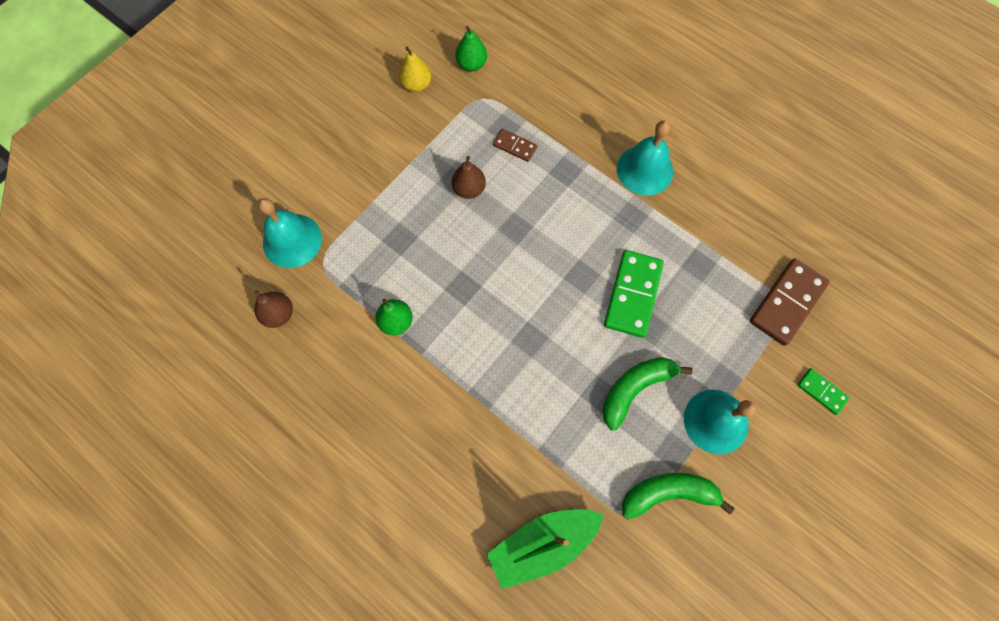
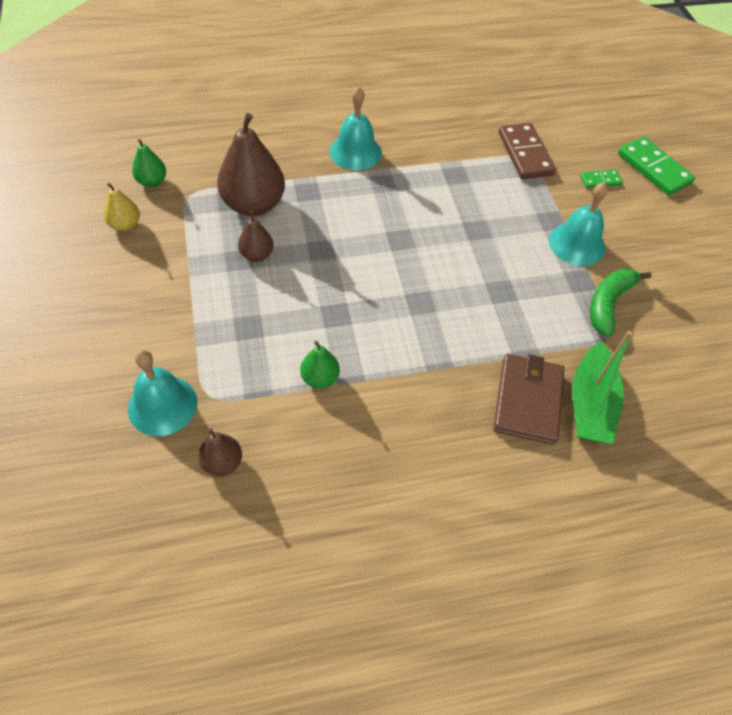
camera: 55 degrees left, 15 degrees down
(504, 490) = (528, 401): none -> brown wallet
(515, 146) = (253, 205): brown domino -> brown pear
(633, 295) = (444, 222): green domino -> green domino (654, 168)
(635, 389) = (515, 269): green banana -> none

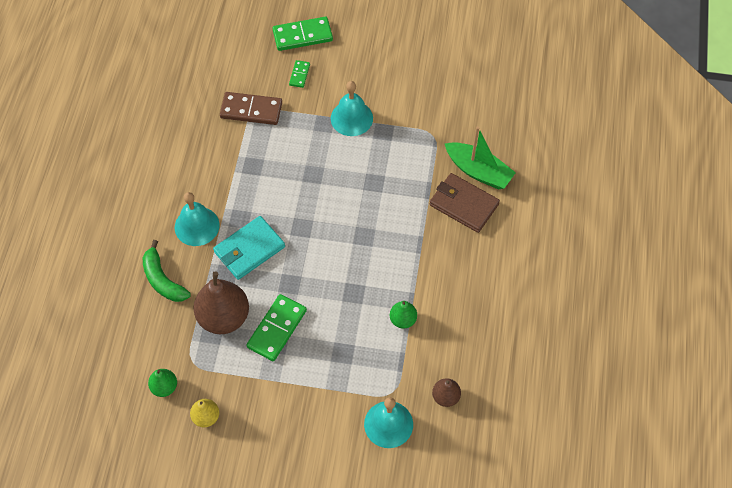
camera: 65 degrees left, 5 degrees up
(257, 255) = (277, 329): brown pear -> green domino
(348, 202) = (249, 249): none -> turquoise wallet
(608, 304) = (409, 124): green banana -> green banana (163, 280)

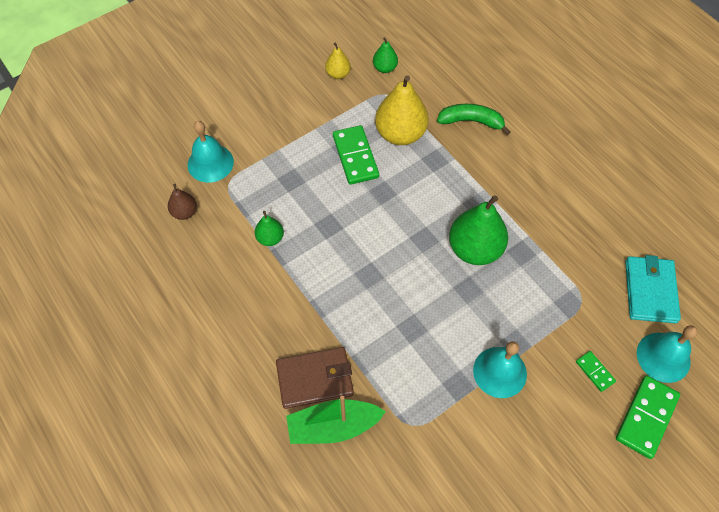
camera: 135 degrees right, 0 degrees up
(197, 226) = (498, 173): turquoise bell -> turquoise bell (663, 357)
(224, 317) = (400, 134): brown pear -> yellow pear
(249, 249) = (441, 190): turquoise wallet -> turquoise wallet (650, 291)
(251, 110) = (586, 298): brown domino -> none
(278, 193) = (475, 249): none -> green pear

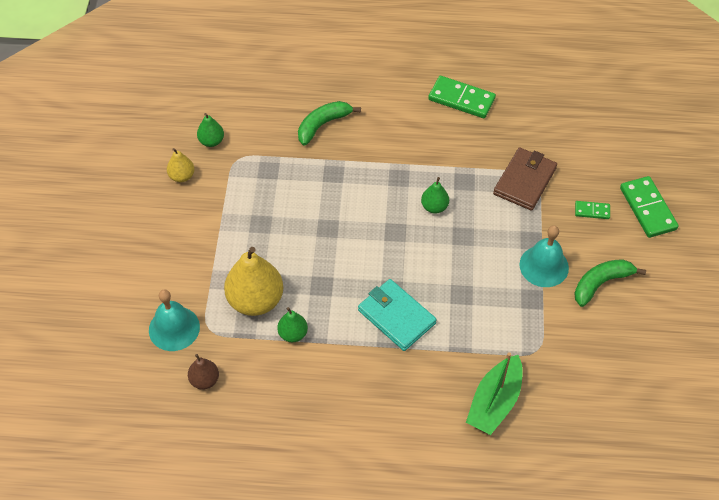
camera: 50 degrees left, 5 degrees down
(315, 379) = (446, 388): brown wallet -> brown wallet (525, 181)
(355, 156) = (276, 222): green domino -> green domino (461, 99)
(400, 134) = (286, 177): yellow pear -> yellow pear (255, 300)
(475, 249) = (434, 207): green pear -> green pear, size x0.51
(527, 431) = (601, 283): none -> green banana
(650, 291) = (562, 133): turquoise wallet -> turquoise wallet (396, 316)
(663, 357) = (615, 165): turquoise bell -> none

